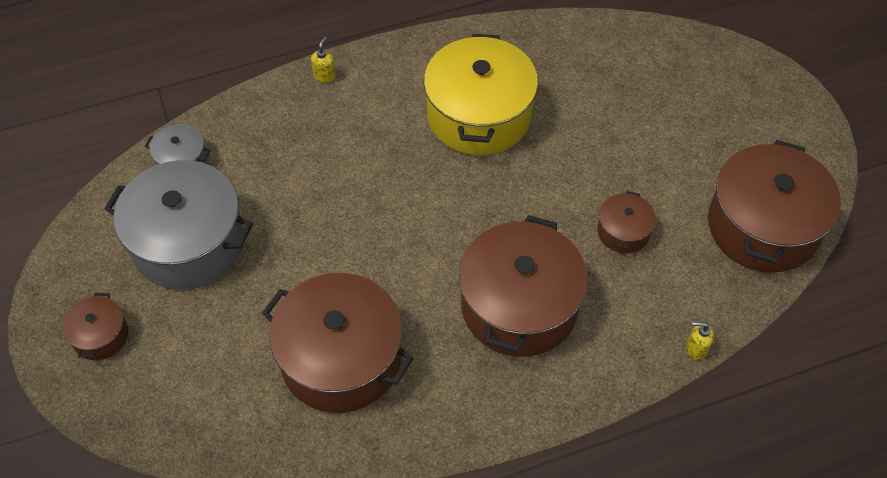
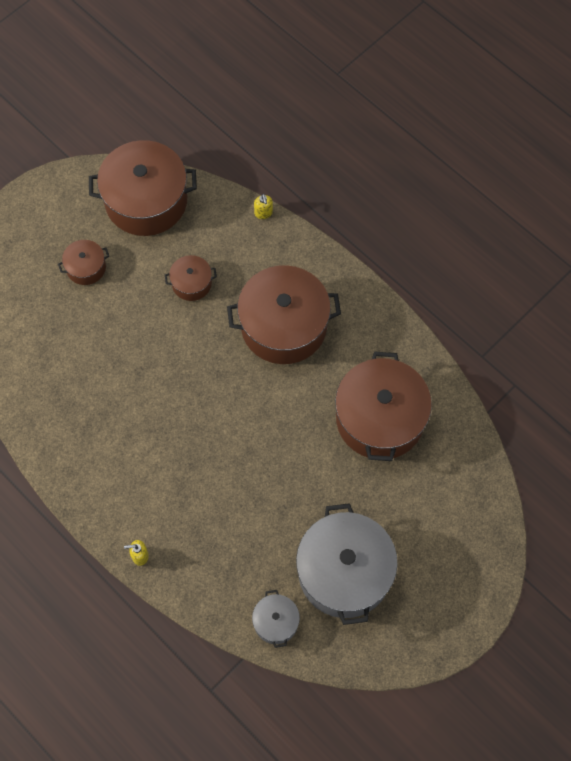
camera: 115 degrees left, 10 degrees up
(100, 335) = (447, 588): brown pot -> brown pot (86, 268)
(479, 115) = (128, 419): yellow pot -> none

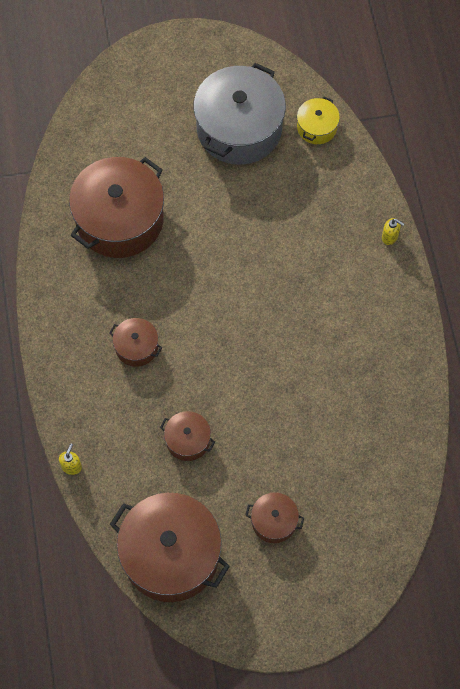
camera: 145 degrees left, 0 degrees up
(276, 622) = (317, 127): grey pot -> yellow pot
(284, 326) = (136, 347): brown pot -> brown pot, size x0.47

